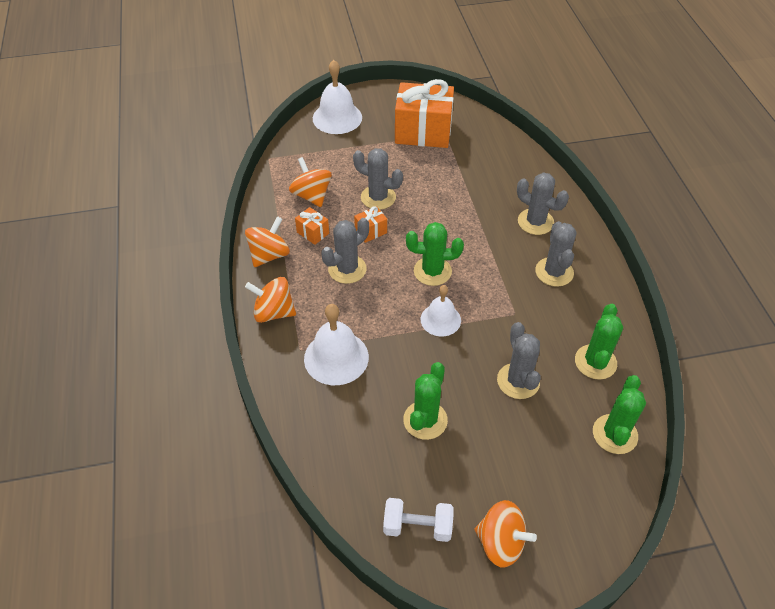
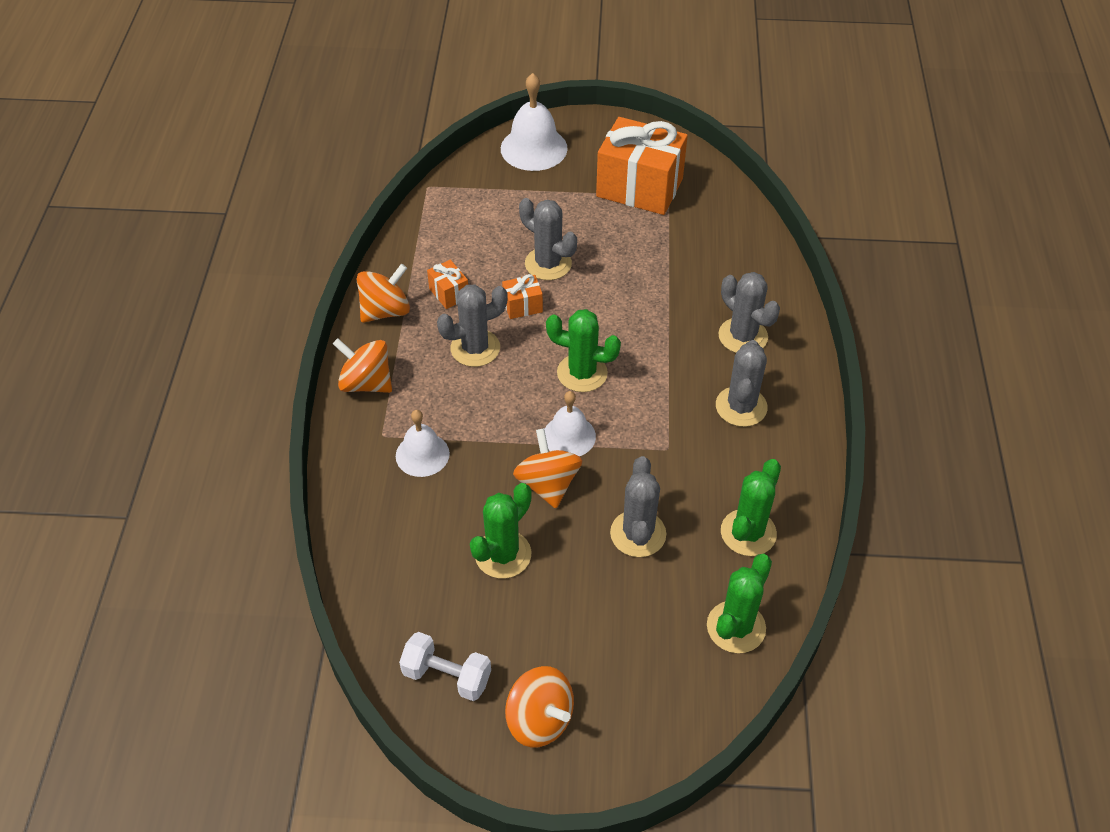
camera: 15 degrees right, 0 degrees up
(312, 195) = (464, 245): orange spinning top -> orange spinning top (548, 484)
(336, 357) = (422, 454): white bell -> white bell, size x0.65

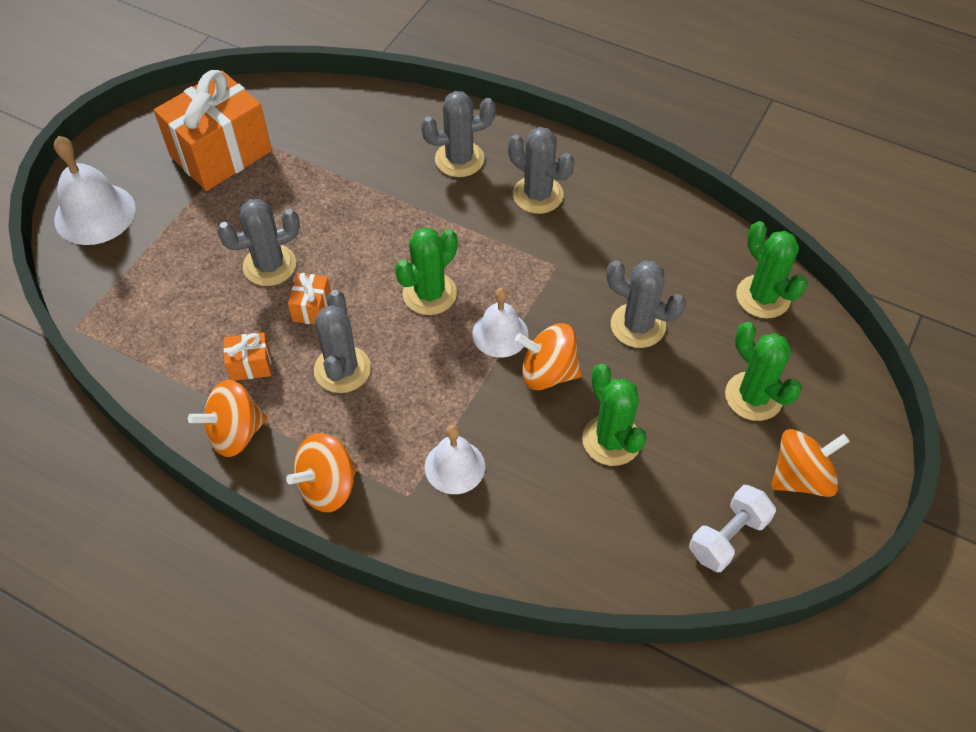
camera: 65 degrees left, 5 degrees up
(385, 311) = (235, 433): orange spinning top -> orange spinning top turned 105 degrees counterclockwise
(748, 533) = (673, 248): green cactus -> green cactus (753, 396)

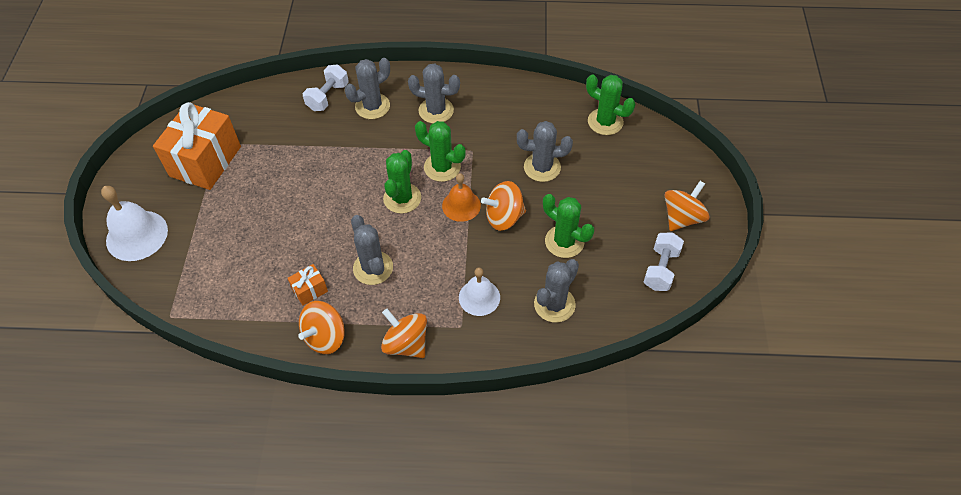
camera: 25 degrees left, 0 degrees up
(269, 265) = (284, 221): grey cactus -> grey cactus (554, 304)
(312, 308) = (330, 237): orange gift -> none
(327, 486) = (406, 344): orange spinning top -> orange spinning top turned 105 degrees clockwise
(411, 126) = (328, 97): none -> white dumbbell
(500, 334) = (461, 205): white bell -> orange bell
(753, 396) = (631, 182): green cactus -> green cactus (442, 167)

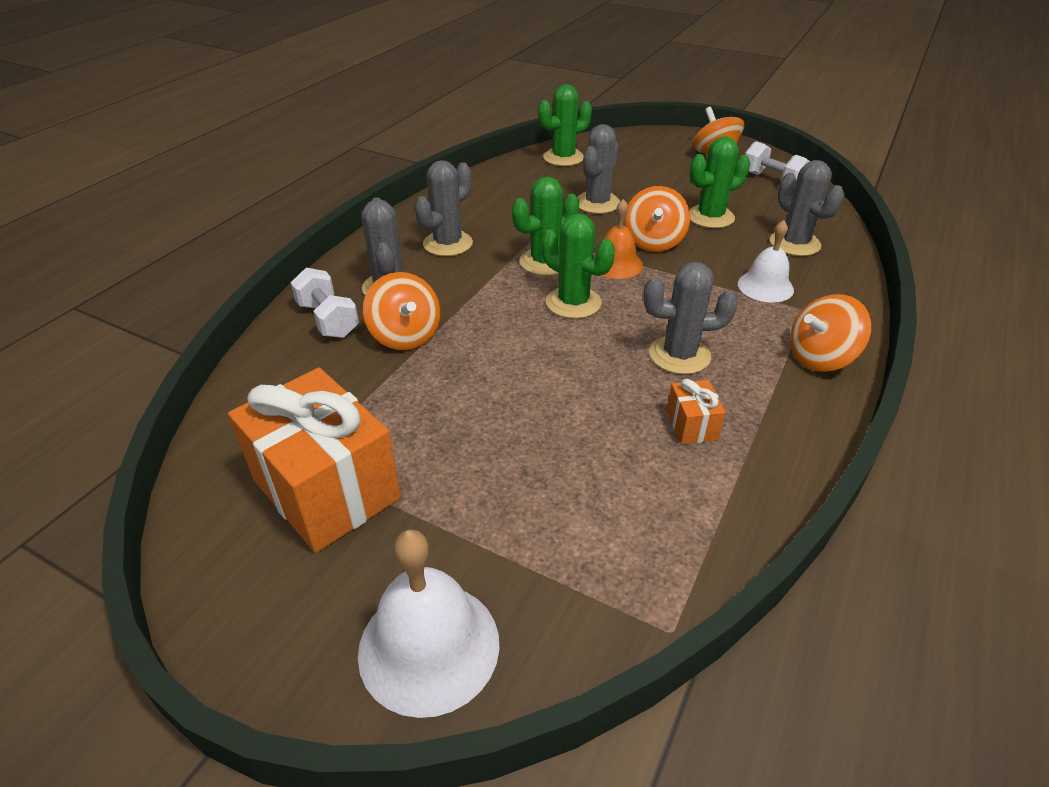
camera: 65 degrees left, 15 degrees down
(325, 337) = (787, 430): orange spinning top -> orange spinning top (405, 336)

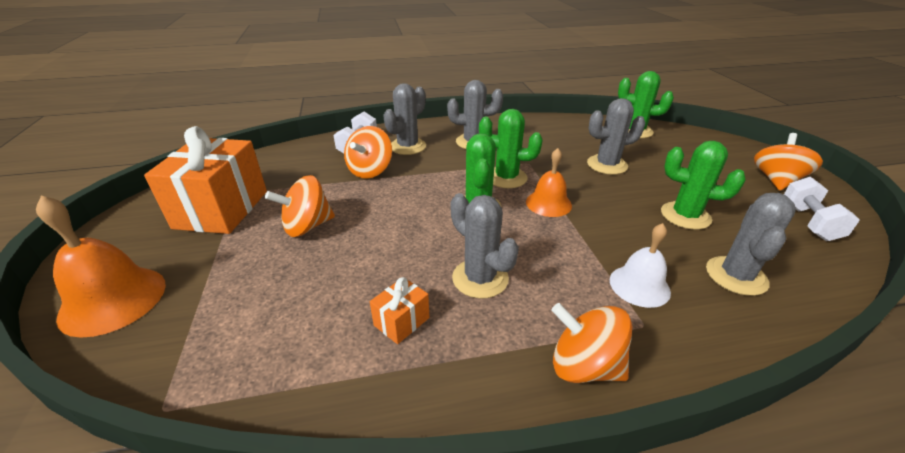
camera: 50 degrees right, 5 degrees down
(429, 646) = (113, 300): white bell -> orange bell
(653, 242) = (602, 206): orange spinning top -> orange spinning top (307, 226)

